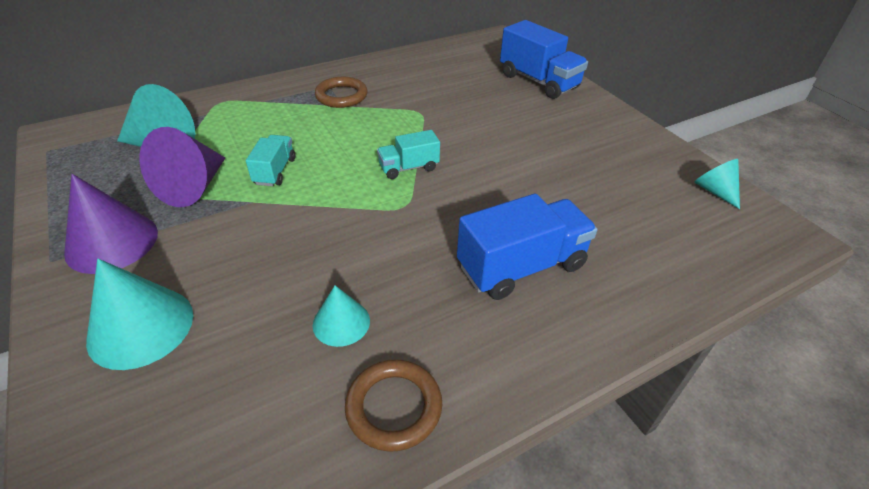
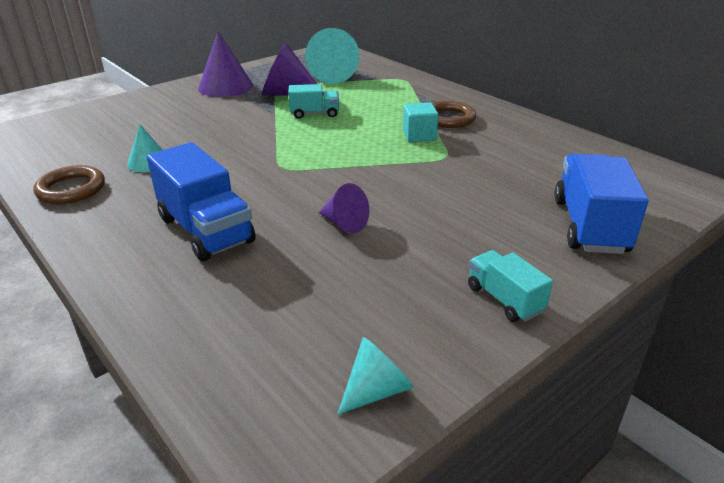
camera: 80 degrees right, 10 degrees down
(141, 327) = (154, 109): turquoise cone -> none
(370, 117) = (419, 135): none -> turquoise cube
(408, 168) = (341, 163): turquoise truck -> turquoise truck (504, 299)
(521, 180) = (344, 223): none -> purple cone
(538, 81) = (589, 226): blue truck -> blue truck turned 150 degrees clockwise

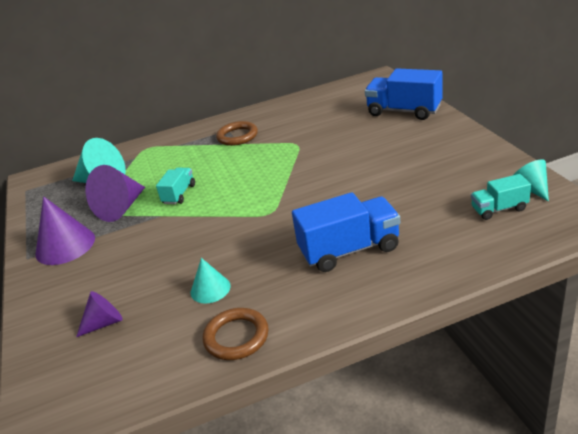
camera: 65 degrees left, 0 degrees up
(344, 223) = (366, 189): purple cone -> purple cone (104, 323)
(419, 135) = (257, 150): turquoise cube -> none
(504, 299) = (464, 145): turquoise truck -> turquoise truck (499, 209)

